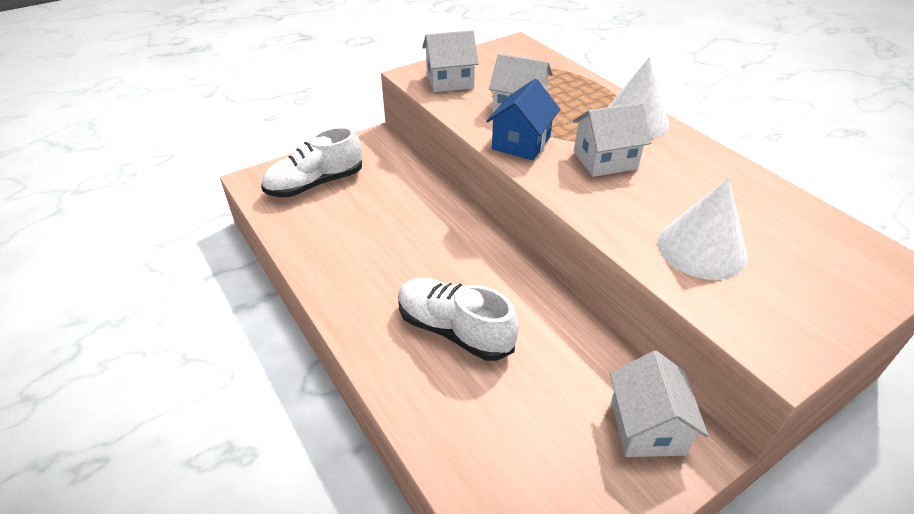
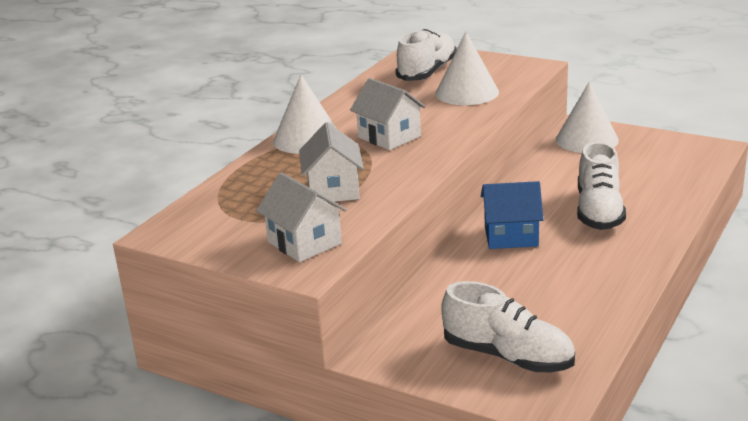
camera: 115 degrees left, 15 degrees down
(521, 143) = (399, 173): blue house -> blue house (511, 236)
(647, 427) = (587, 139): white house -> white cone
(796, 244) = (427, 72): none -> white shoe

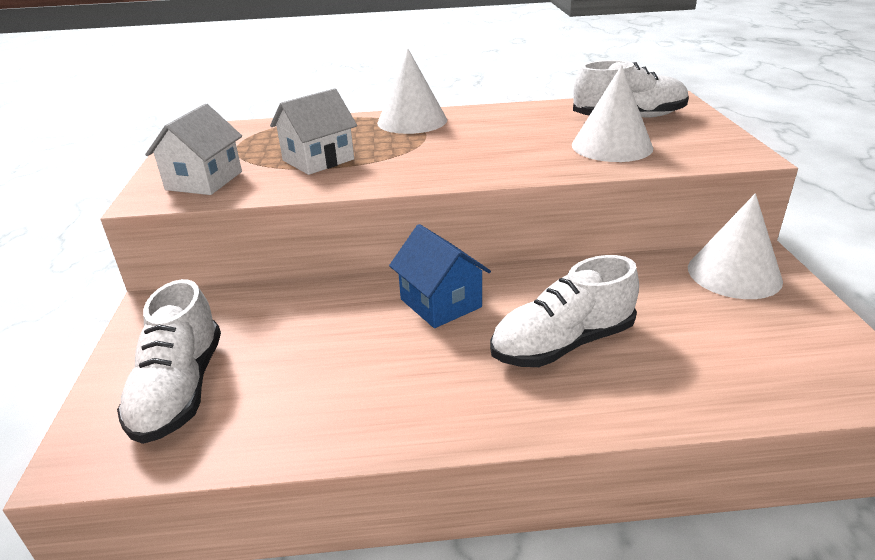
camera: 55 degrees right, 5 degrees up
(389, 137) = (456, 147): white house -> none

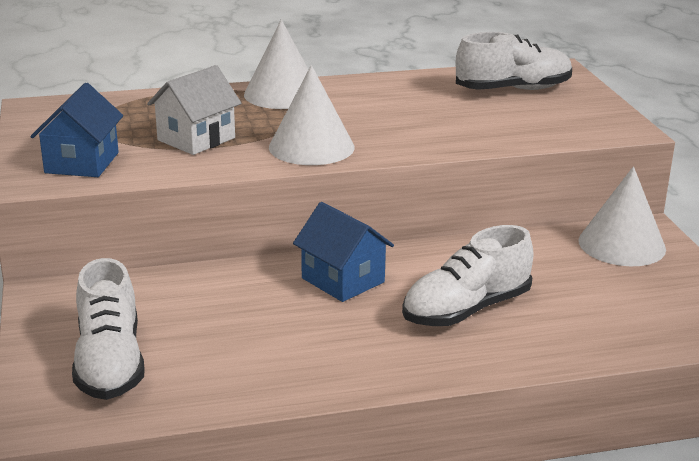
camera: 10 degrees left, 5 degrees down
(204, 181) = (82, 163): white house -> blue house
(612, 146) = (498, 121): white cone -> white cone (311, 147)

